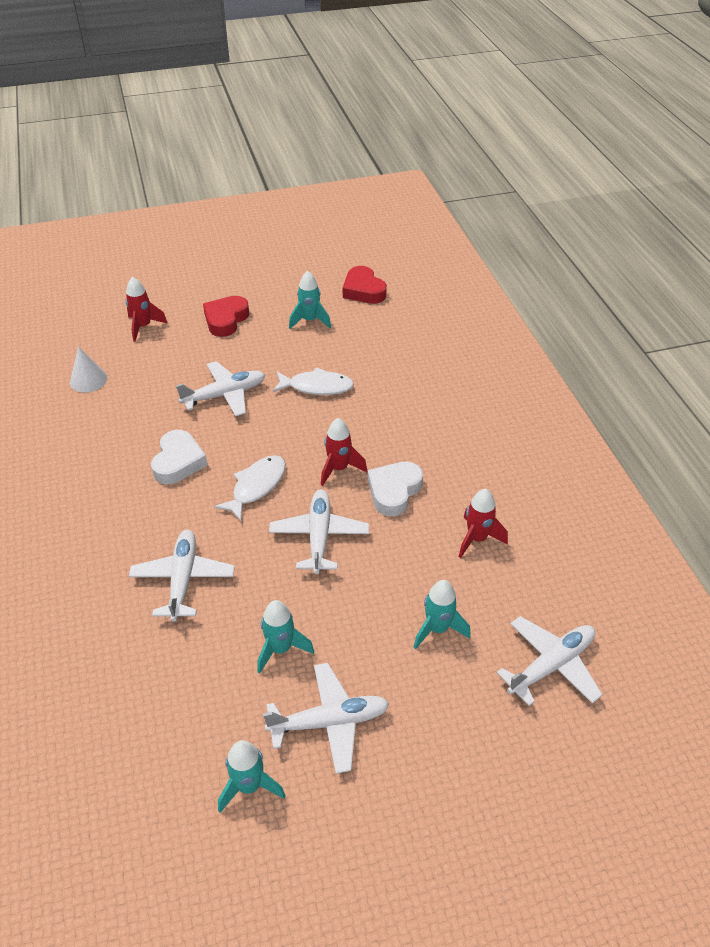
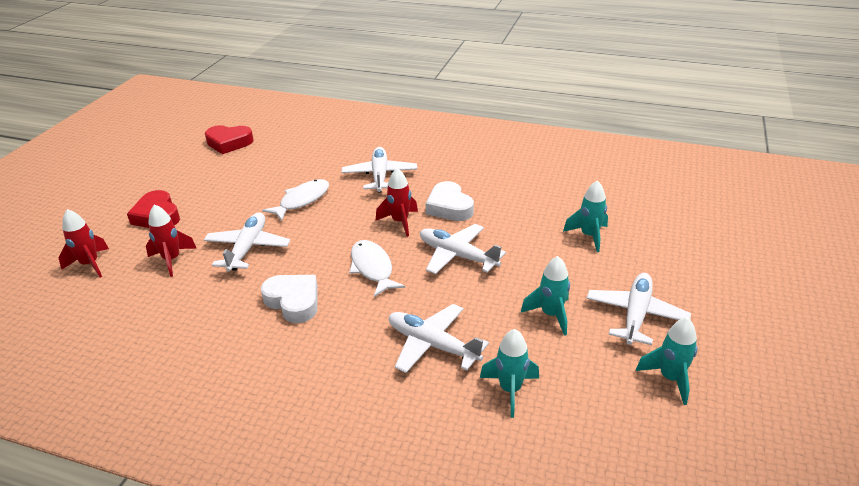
camera: 55 degrees left, 10 degrees down
(88, 380) = (108, 324): white cone -> none
(310, 321) = (224, 177): turquoise rocket -> turquoise rocket (510, 390)
(477, 539) = (526, 191): red rocket -> red rocket (172, 260)
(551, 665) = (650, 205): white plane -> white plane (380, 175)

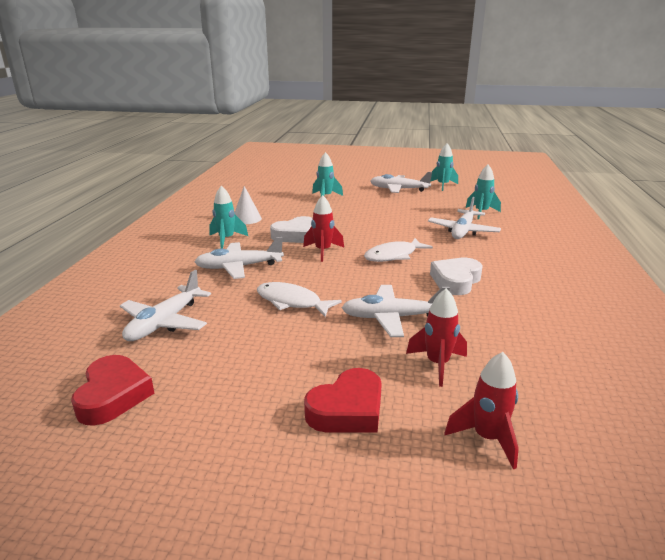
camera: 100 degrees left, 10 degrees down
(457, 255) = (363, 229): white plane -> white plane (164, 323)
(506, 177) = (246, 219): none -> white cone
(551, 315) = (412, 205): turquoise rocket -> turquoise rocket (226, 239)

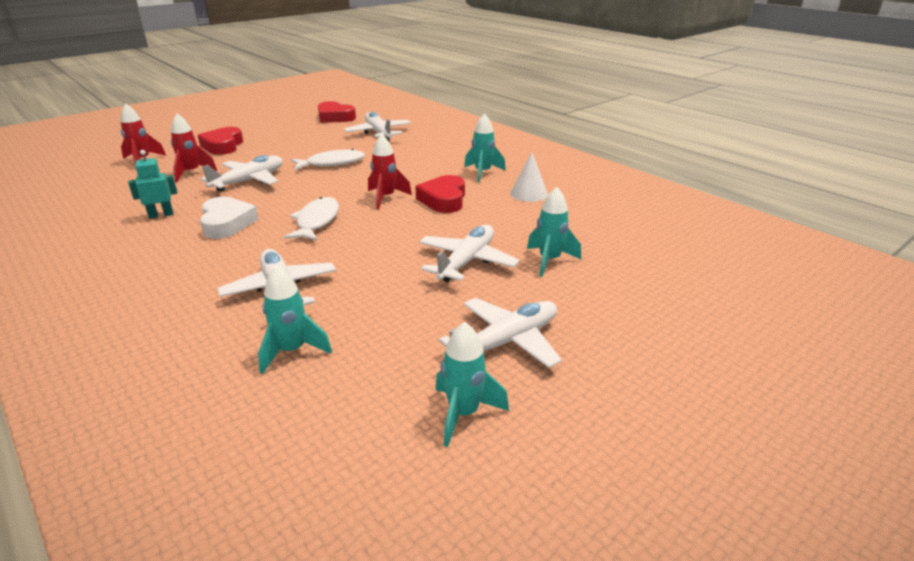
camera: 130 degrees right, 5 degrees up
(239, 267) = (416, 163): white plane -> white plane (467, 261)
(295, 235) = (443, 200): white heart -> red heart
(505, 313) = (161, 215): none -> turquoise robot

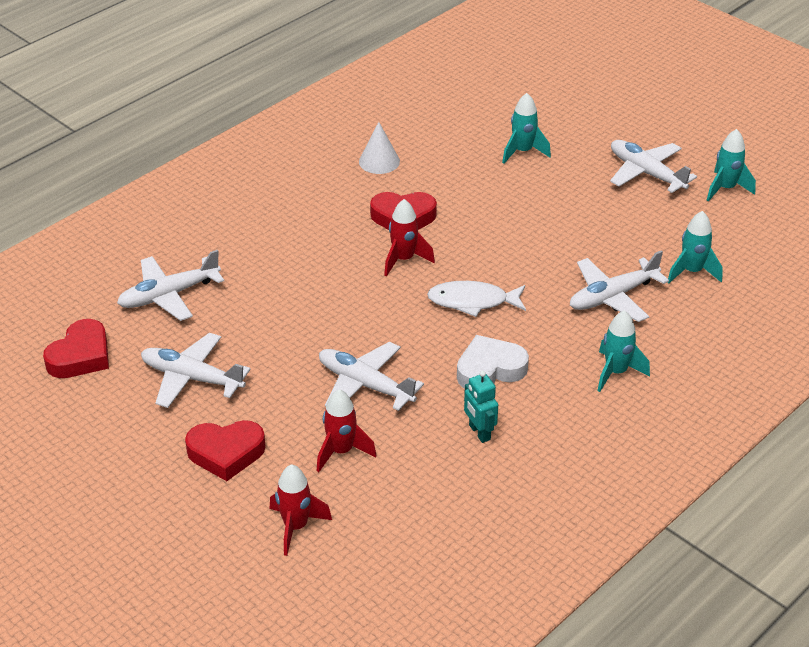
camera: 95 degrees left, 10 degrees up
(332, 163) = (296, 321): white fish -> none
(467, 261) = (535, 196): white plane -> white plane (191, 378)
(482, 173) = (322, 194): turquoise rocket -> turquoise rocket (616, 372)

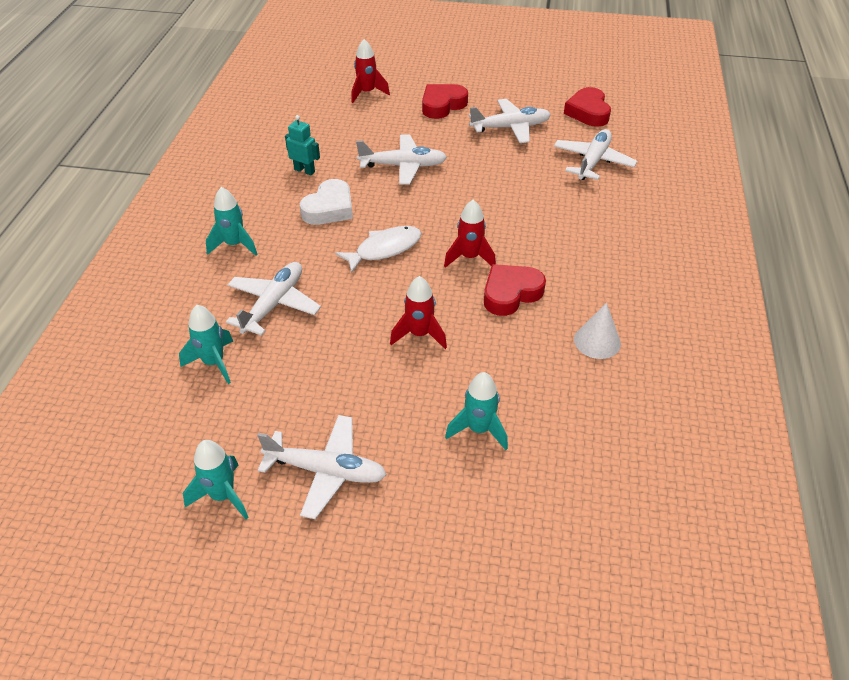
camera: 145 degrees right, 5 degrees up
(341, 451) = (379, 130): red rocket -> red rocket (419, 334)

